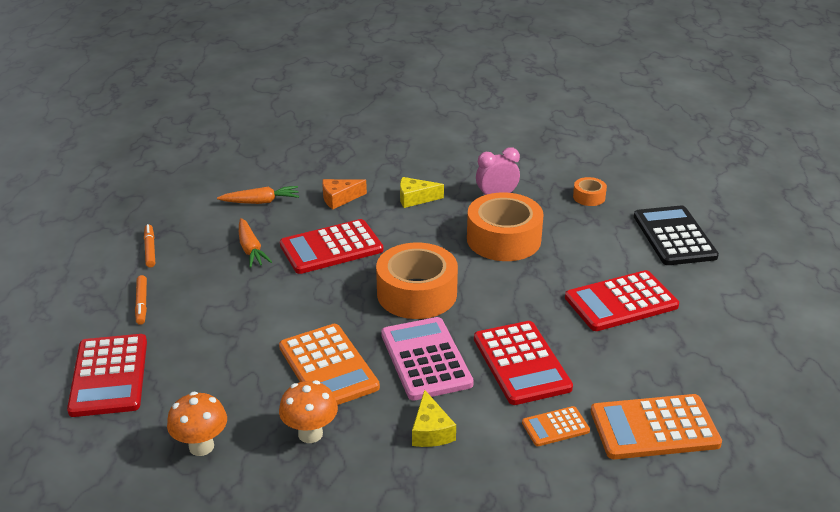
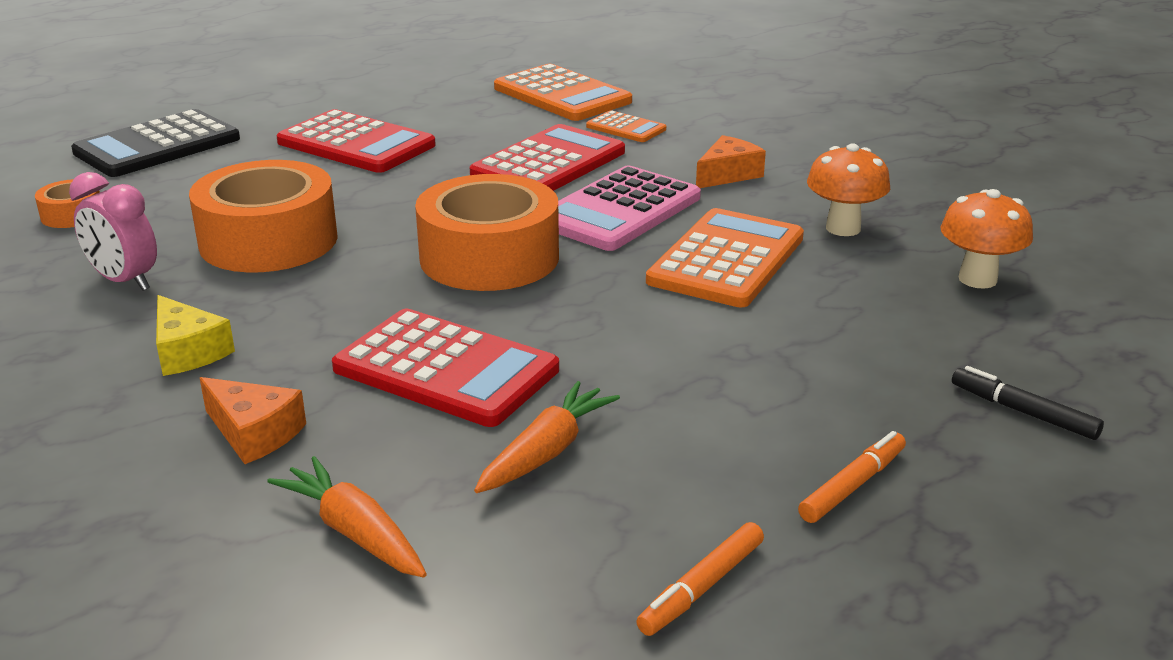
camera: 125 degrees left, 5 degrees down
(109, 376) = (1023, 412): red calculator -> black marker
(431, 431) = (727, 174): yellow cheese -> orange cheese

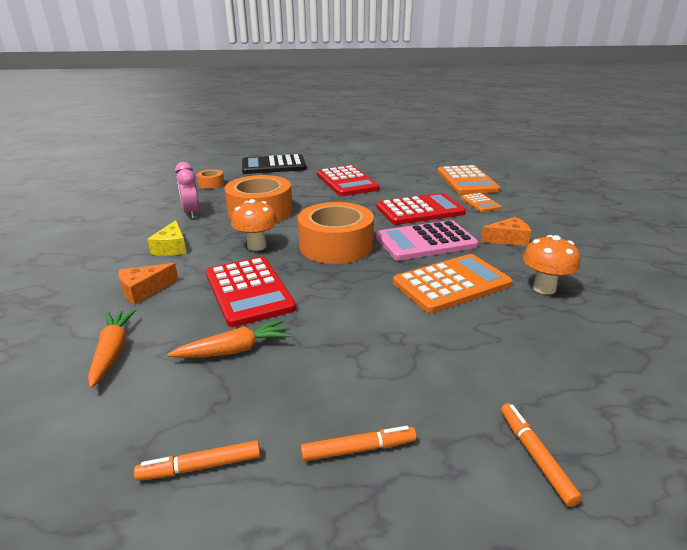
camera: 35 degrees right, 0 degrees up
(254, 433) = (144, 290): orange cheese -> orange cheese turned 75 degrees clockwise
(977, 279) = (604, 350): orange mushroom -> orange mushroom (256, 246)
(1023, 412) = (535, 456): black marker -> orange marker

